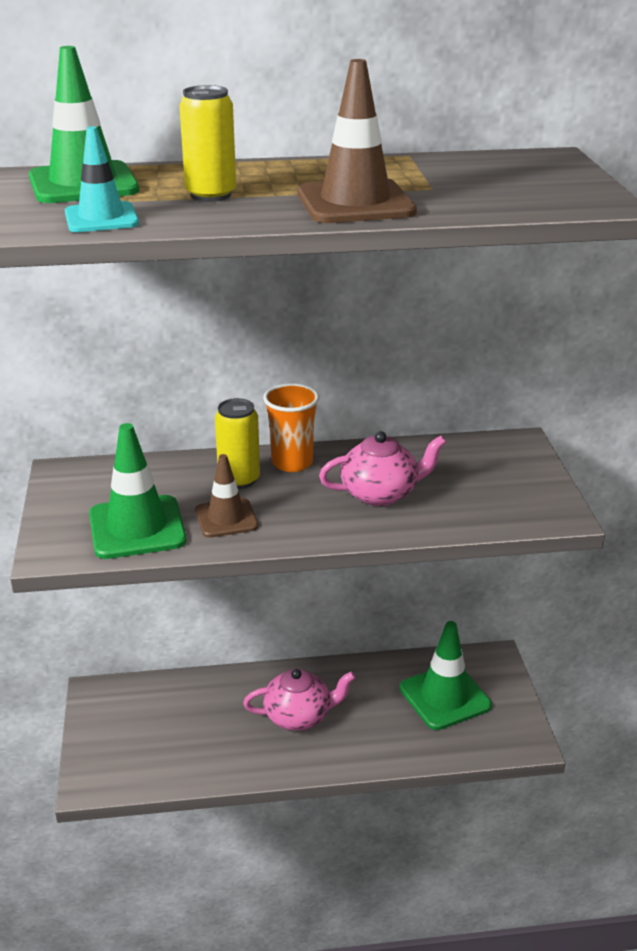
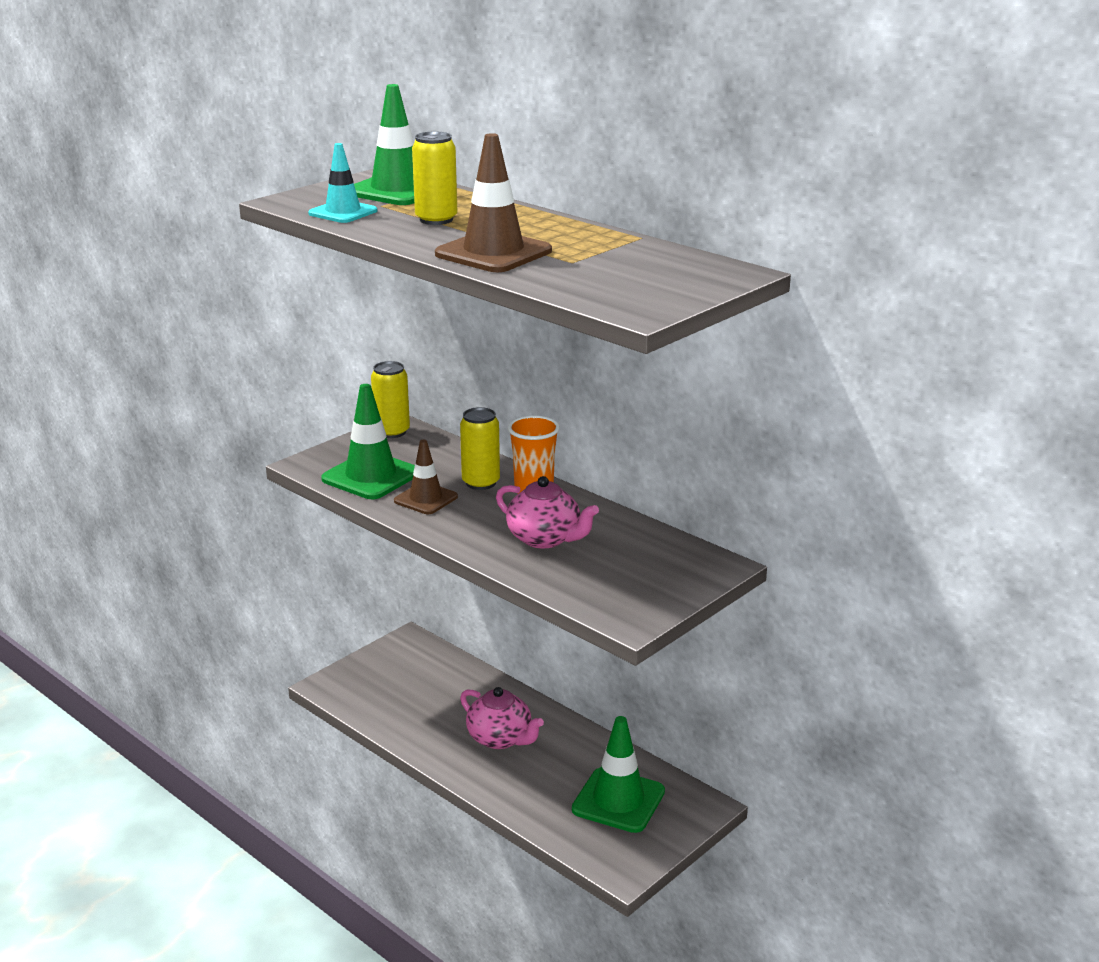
camera: 50 degrees right, 5 degrees down
(69, 480) = (392, 432): none -> yellow can

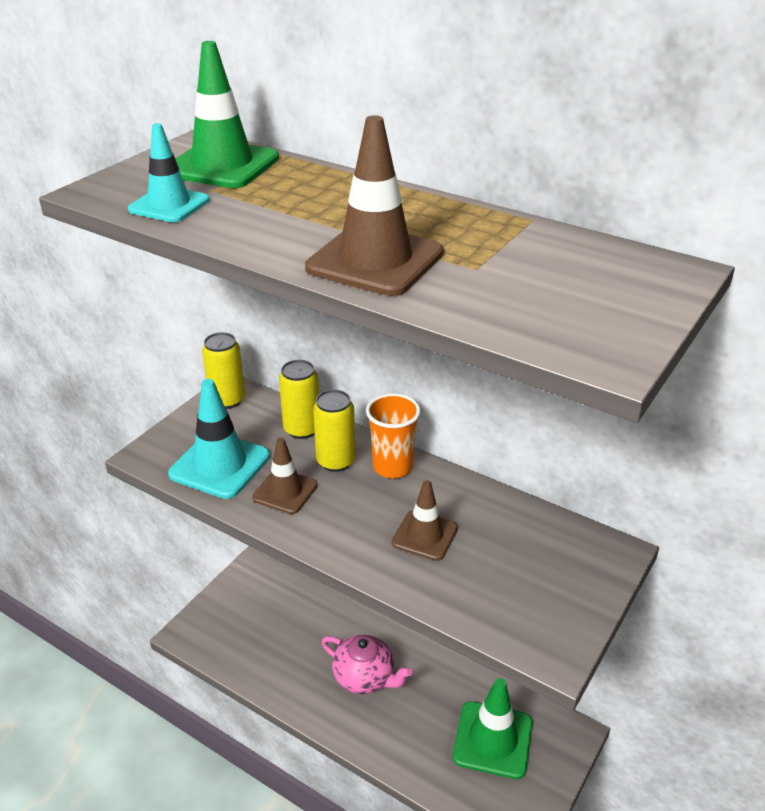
camera: 10 degrees left, 10 degrees up
(371, 476) = (220, 465): green traffic cone -> turquoise traffic cone
(436, 220) = (284, 209): yellow can -> yellow can (302, 429)
(545, 539) = (424, 535): pink teapot -> brown traffic cone

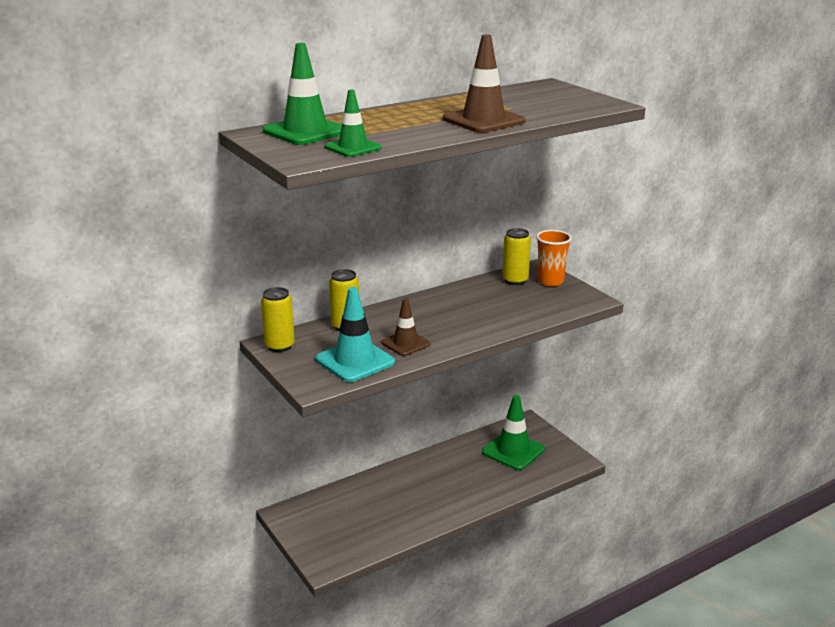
camera: 65 degrees left, 10 degrees down
(169, 205) = (353, 147): turquoise traffic cone -> green traffic cone
(335, 461) = (391, 322): yellow can -> yellow can (515, 280)
(365, 677) = (432, 487): pink teapot -> none
(392, 467) = (414, 306): orange cup -> orange cup (550, 281)
(424, 535) = (484, 310): brown traffic cone -> none

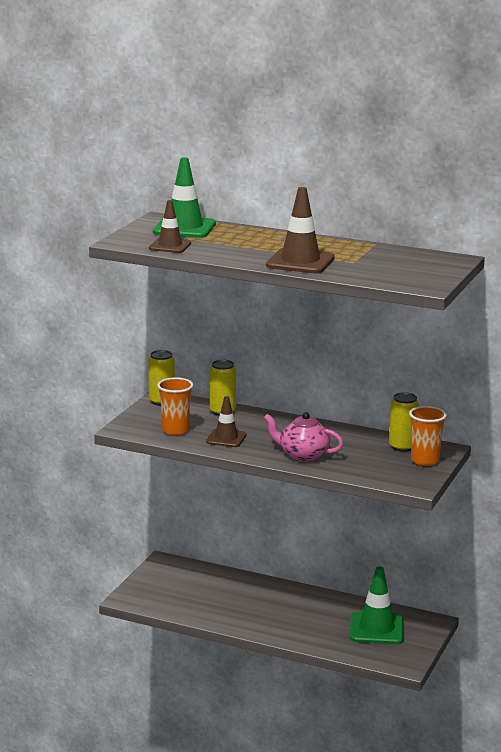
camera: 55 degrees right, 5 degrees down
(353, 147) = (170, 246): green traffic cone -> brown traffic cone
(355, 361) = (175, 430): turquoise traffic cone -> orange cup
(483, 322) = (303, 455): none -> pink teapot

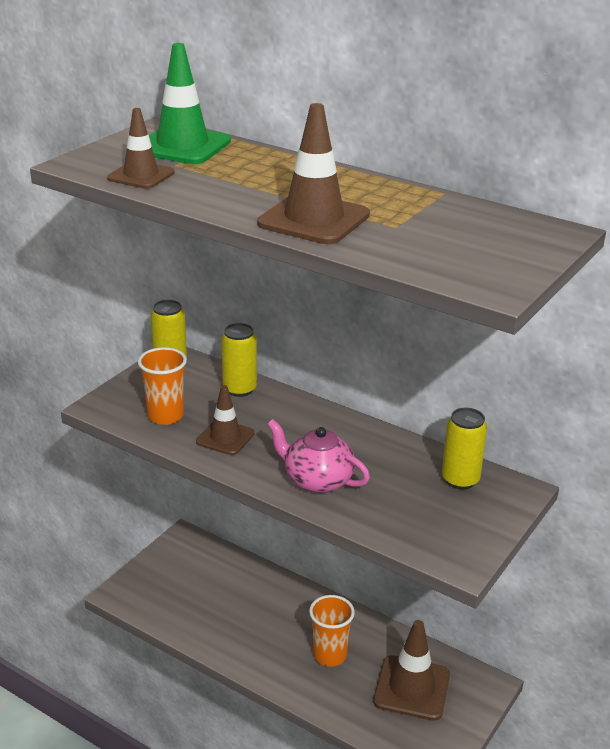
camera: 10 degrees right, 10 degrees up
(376, 629) = (411, 688): green traffic cone -> brown traffic cone
(425, 461) = (486, 511): orange cup -> orange cup (330, 655)

